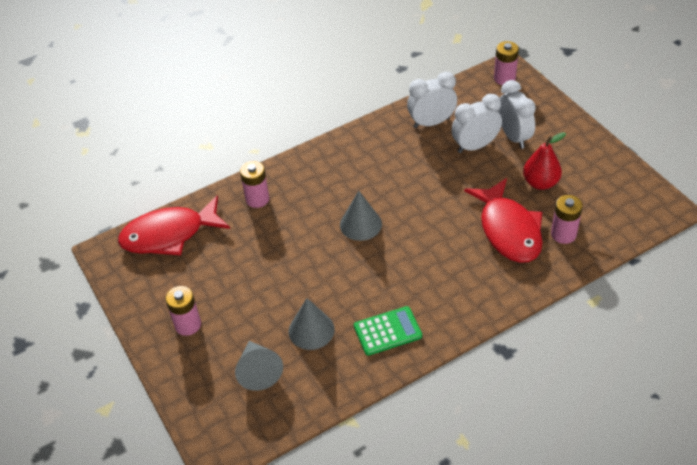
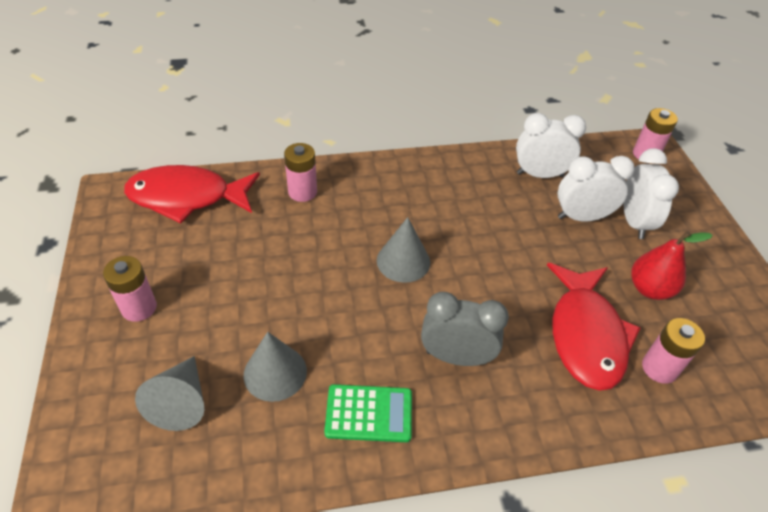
camera: 15 degrees right, 0 degrees up
(428, 276) = (456, 357): none -> grey clock

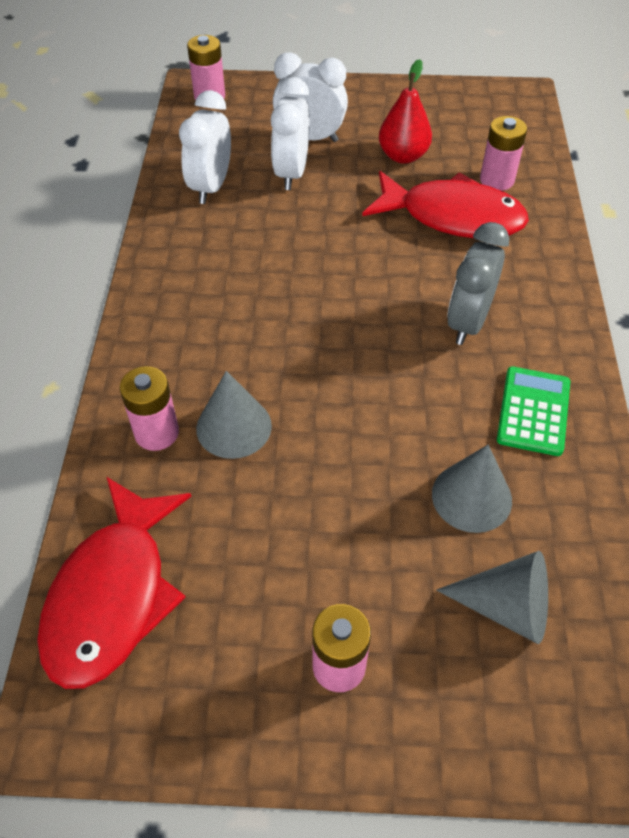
camera: 75 degrees left, 5 degrees up
(403, 261) = (319, 342): grey cone -> grey cone (234, 427)

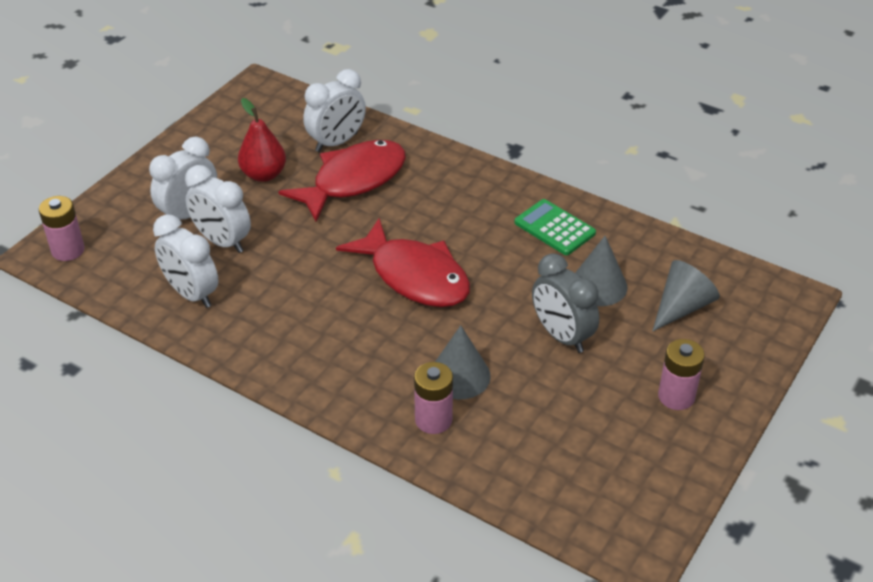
camera: 60 degrees left, 10 degrees down
(113, 595) = (557, 490): red fish -> red fish (414, 276)
(468, 322) = (459, 221): grey clock -> grey clock (562, 336)
(496, 180) = (336, 142): pink battery -> white clock

